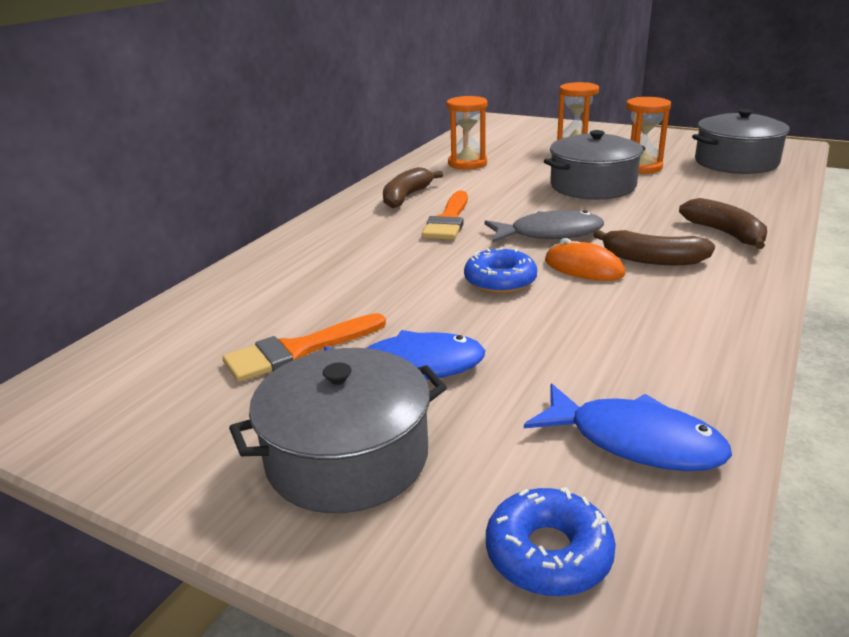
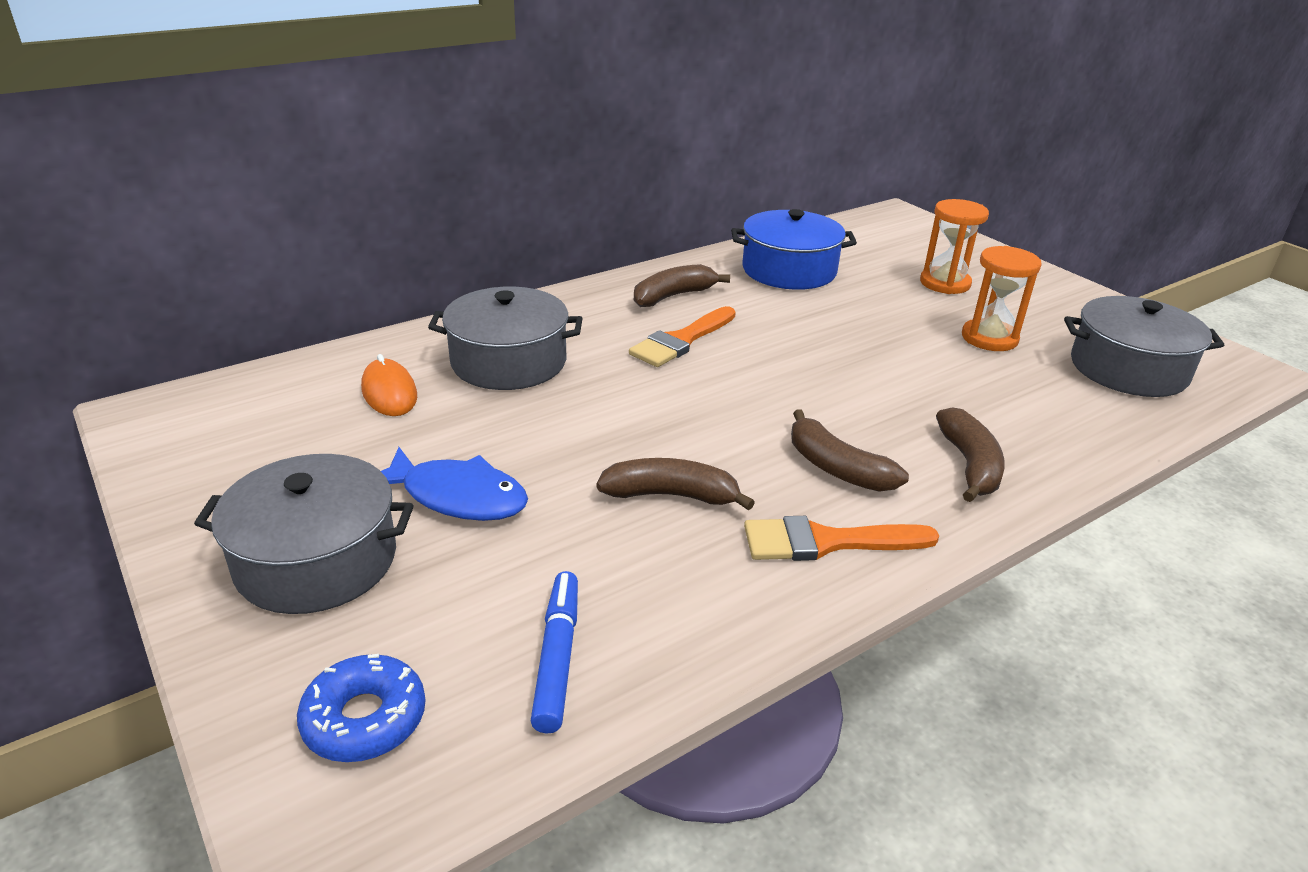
camera: 25 degrees right, 5 degrees up
(298, 350) = (387, 440): orange brush -> orange brush (826, 542)
(467, 163) = (789, 270): orange hourglass -> blue pot
(500, 281) = (645, 434): blue donut -> none
(549, 234) = (765, 394): grey fish -> none
(570, 311) = (671, 495): none -> brown banana
(583, 268) = (748, 450): orange mouse -> orange mouse (389, 392)
(592, 186) = (894, 346): grey pot -> grey pot (508, 362)
(634, 441) = (557, 657): blue fish -> blue marker

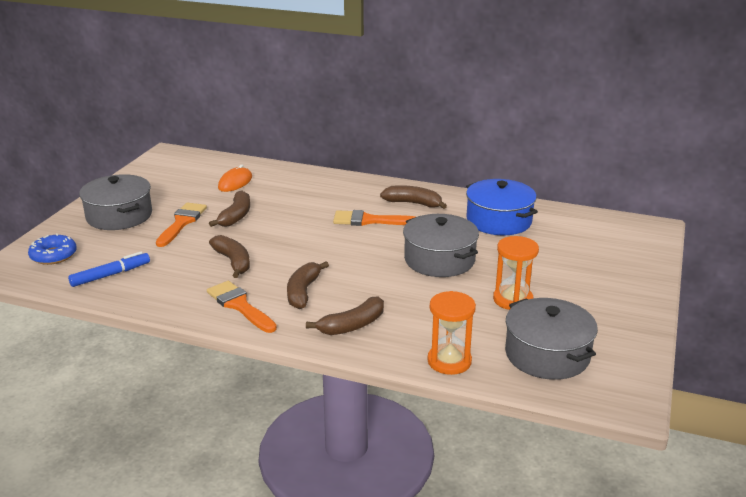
camera: 55 degrees right, 5 degrees down
(457, 496) = (182, 223): blue fish -> orange brush
(508, 362) = (291, 193): grey pot -> grey pot (439, 260)
(513, 436) = (236, 216): none -> brown banana
(945, 283) = (568, 268): orange hourglass -> orange hourglass (449, 361)

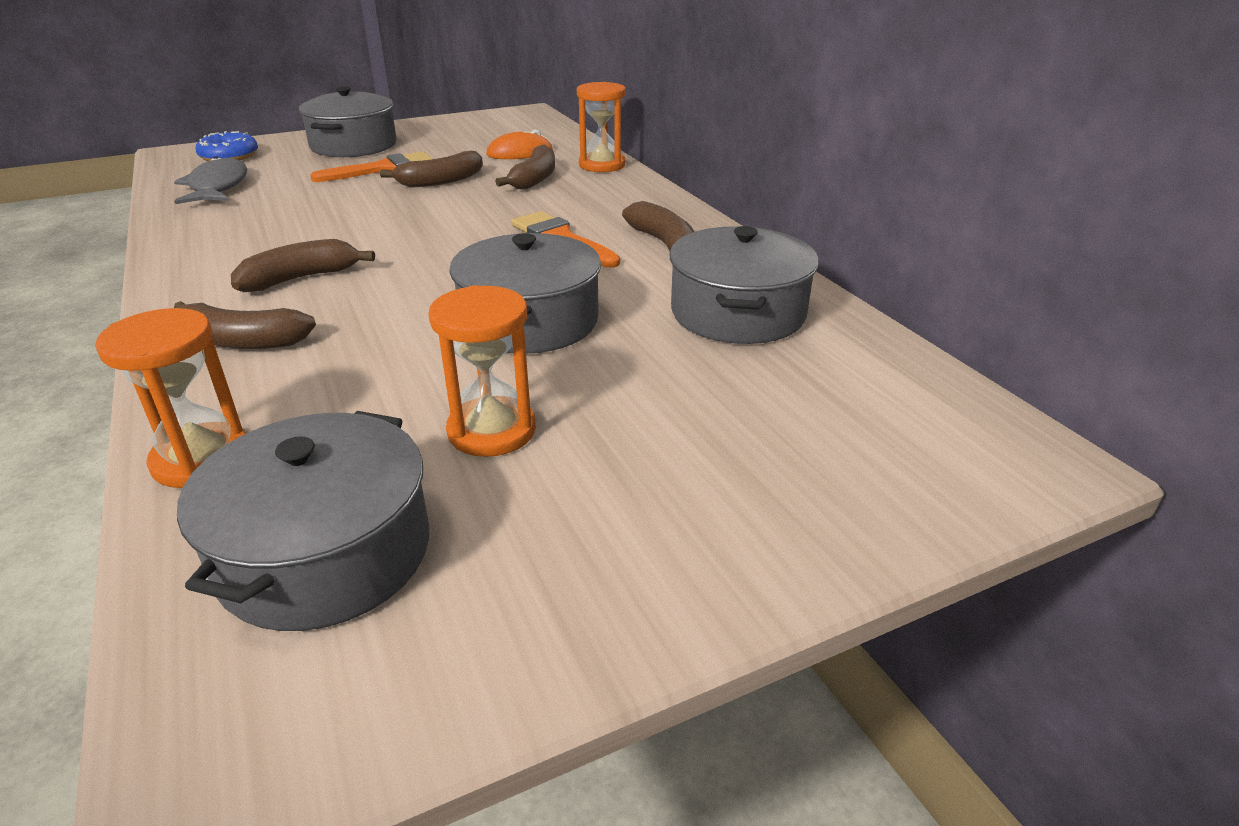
camera: 45 degrees right, 5 degrees up
(111, 275) = (217, 187): blue marker -> grey fish
(233, 262) = (326, 219): brown banana -> brown banana (534, 179)
(240, 306) = (219, 261): orange brush -> none
(296, 173) = (602, 165): none -> orange hourglass
(499, 221) = (738, 313): blue pot -> grey pot

